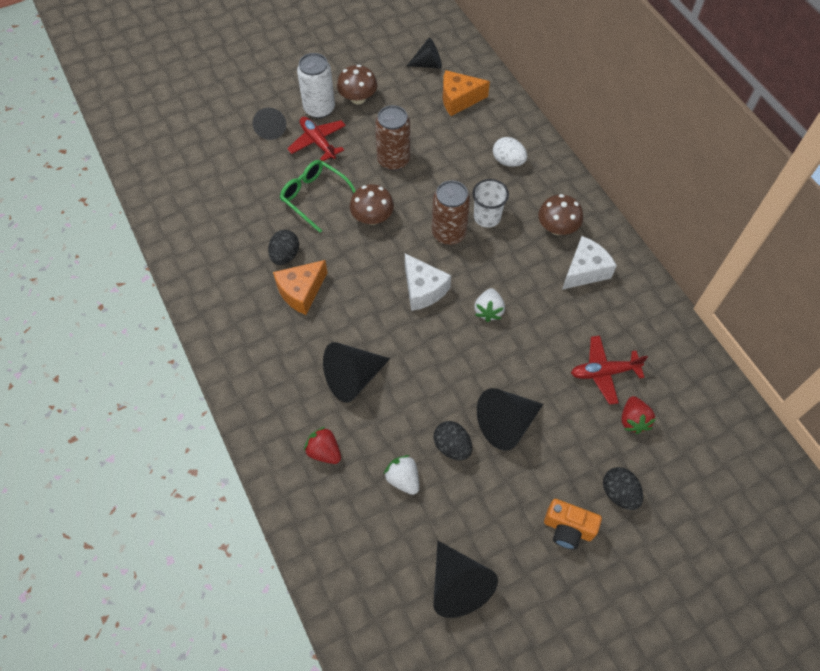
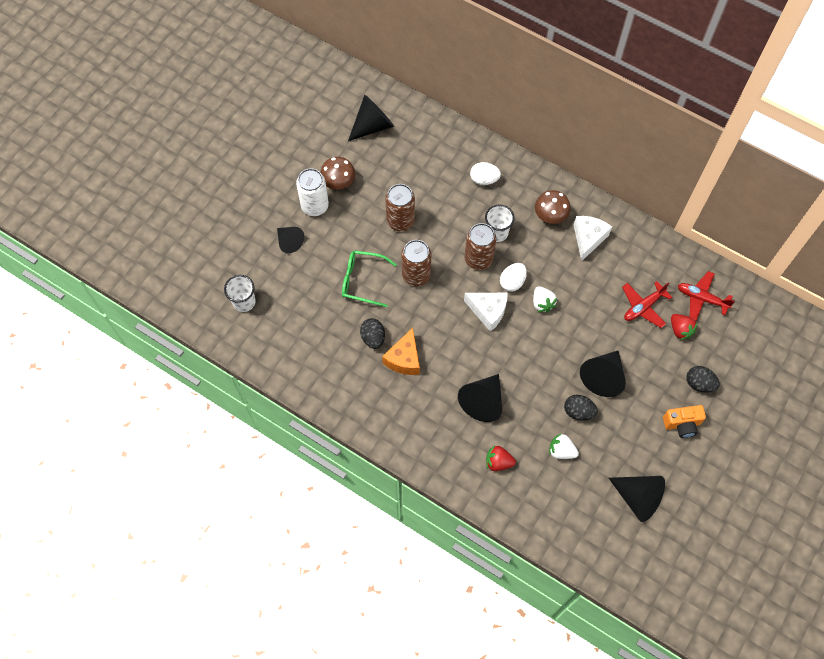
camera: 30 degrees left, 5 degrees up
(187, 161) = (244, 302): none -> white cup
(318, 142) = (333, 235): red plane -> red plane (701, 298)
(372, 217) = (416, 275): brown mushroom -> brown can
(428, 64) = (373, 125): black cone -> black cone, size x1.54
(459, 99) = (416, 145): orange cheese -> none
(470, 273) = (512, 282): none -> white egg

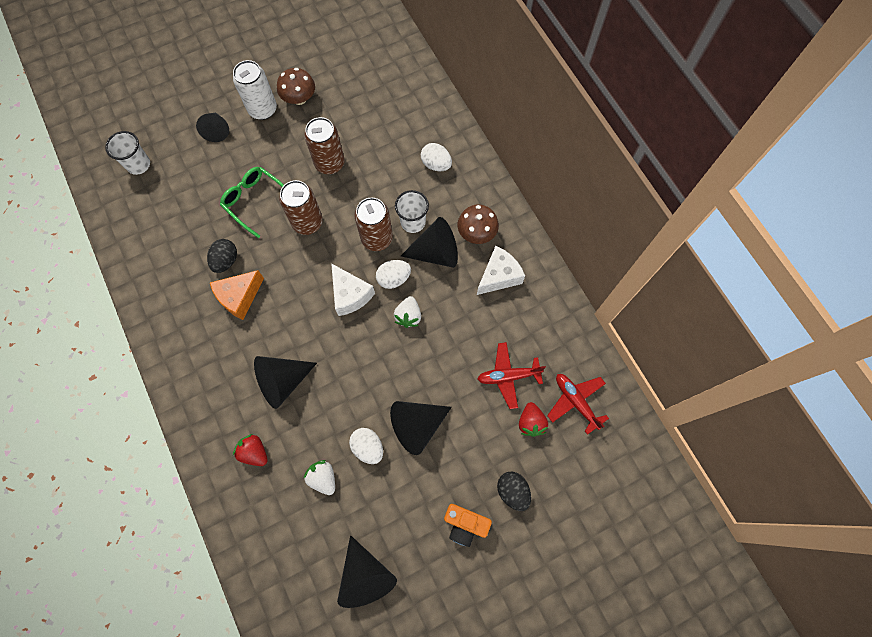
camera: 30 degrees right, 5 degrees up
(373, 125) = (367, 62): black cone -> black cone (436, 252)
(578, 411) = (368, 447): black egg -> white egg

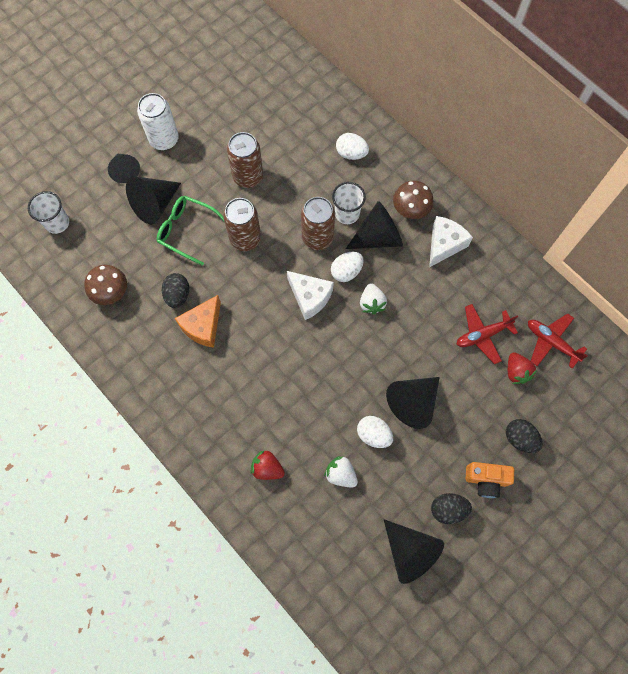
camera: 15 degrees left, 0 degrees up
(282, 382) = (272, 395): black cone -> black cone (154, 205)
(299, 98) = (197, 120): brown mushroom -> brown mushroom (111, 292)
(417, 543) = (448, 509): none -> black egg

